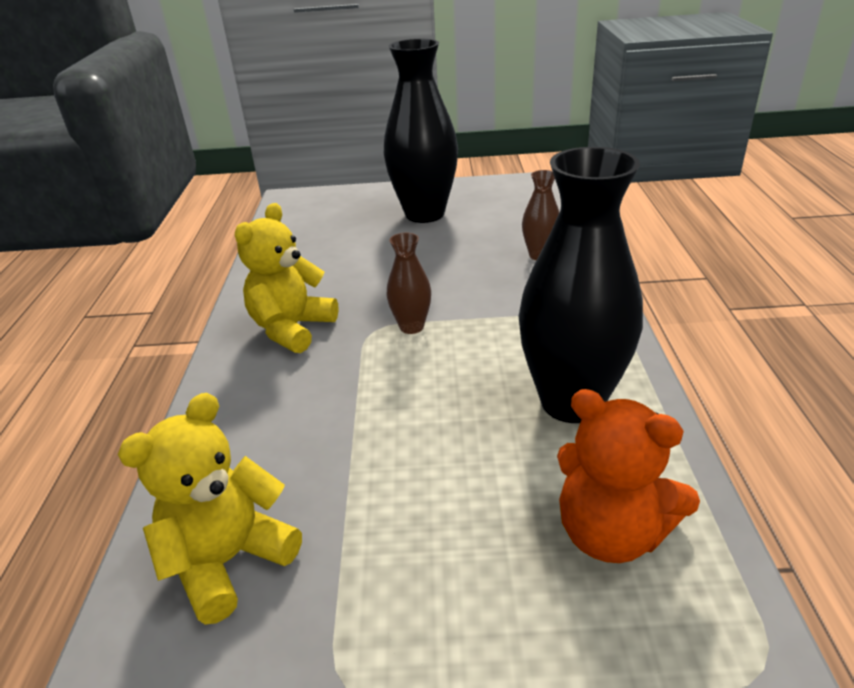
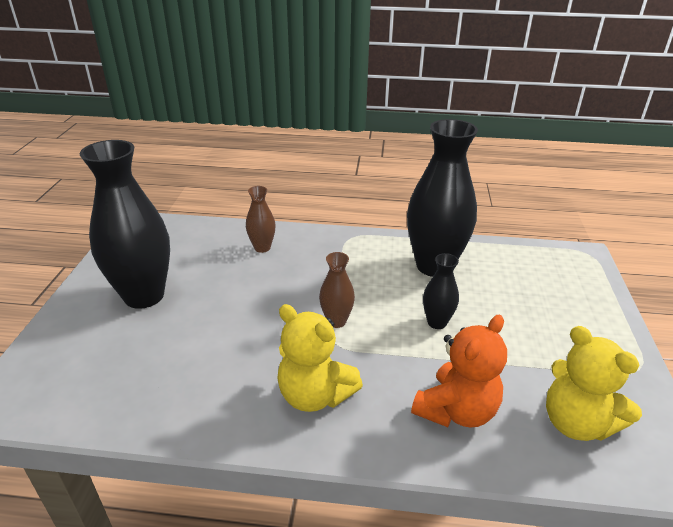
camera: 85 degrees left, 0 degrees up
(428, 410) = (437, 322): none -> black vase
(611, 533) = (529, 273): orange teddy bear -> orange teddy bear (456, 410)

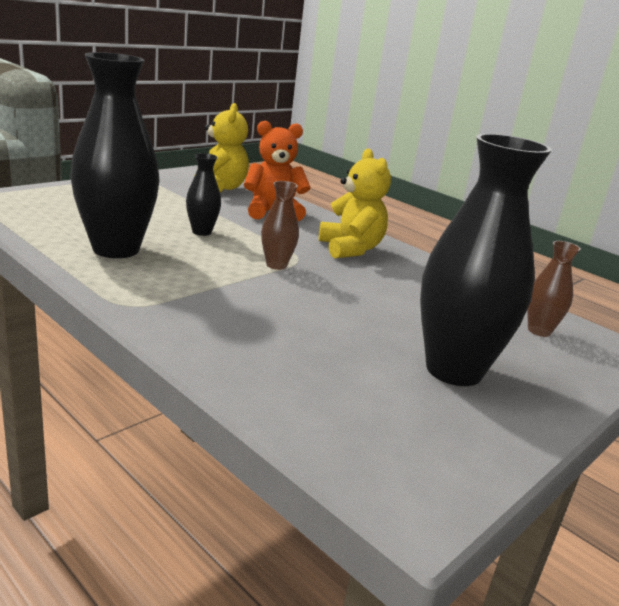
camera: 145 degrees left, 10 degrees down
(262, 248) = (252, 349): brown vase -> brown vase (539, 331)

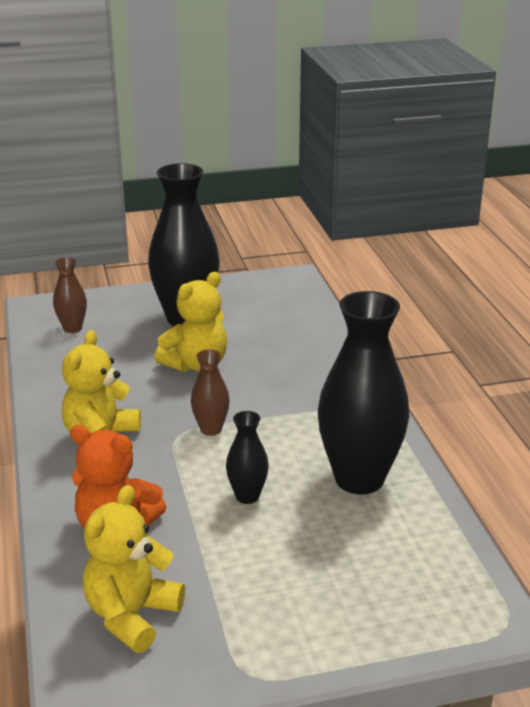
camera: 145 degrees left, 5 degrees up
(362, 316) = (196, 364): none -> yellow teddy bear

